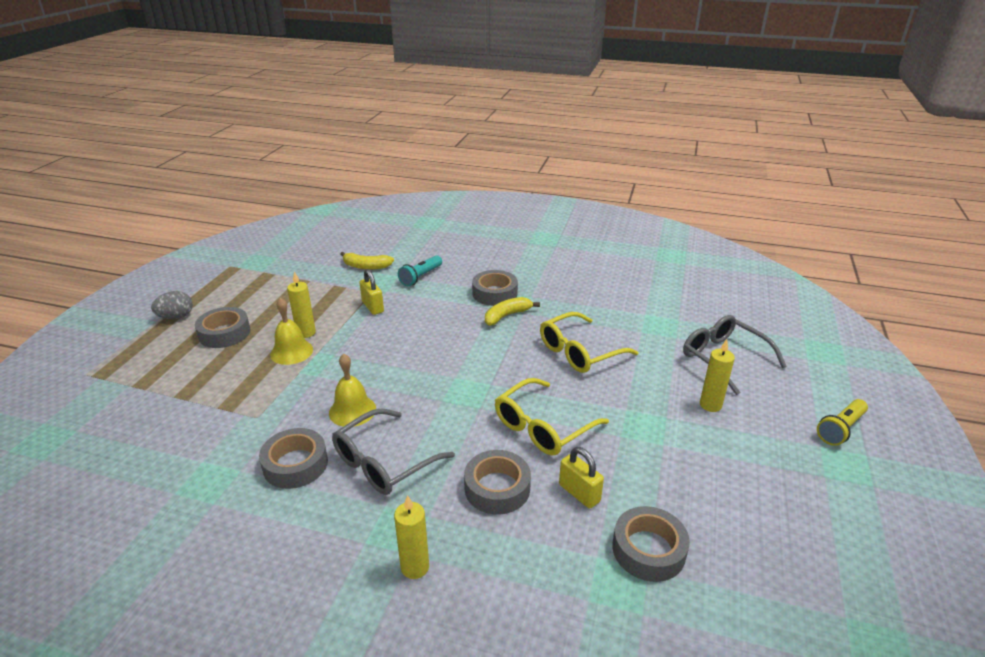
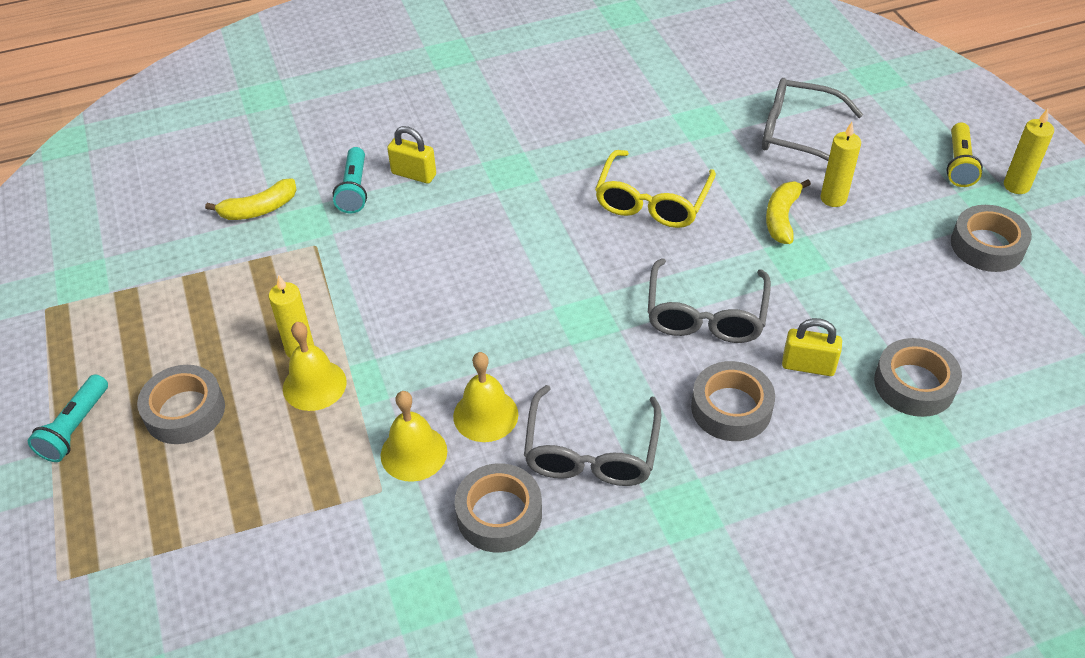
camera: 35 degrees left, 15 degrees up
(176, 317) = (75, 428): grey egg -> turquoise flashlight
(294, 408) = (414, 453): none -> yellow bell
(373, 307) = (343, 266): yellow padlock -> yellow padlock (414, 174)
(415, 567) = (741, 534): yellow candle -> yellow candle (1016, 186)
(494, 293) = (476, 168): grey tape -> grey tape (987, 245)
(507, 316) = (524, 194): yellow banana -> yellow banana (781, 218)
(543, 427) = (705, 314): yellow glasses -> grey glasses

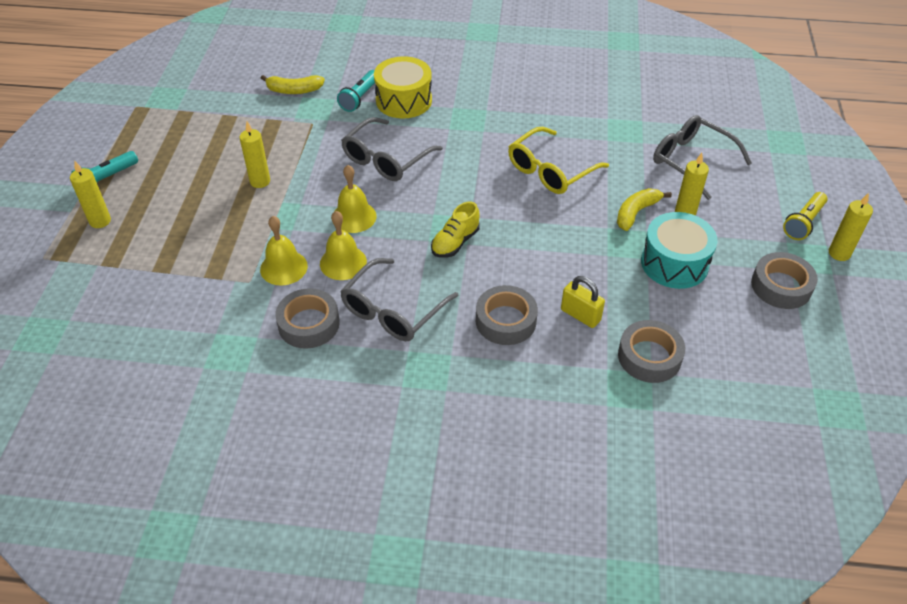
camera: 25 degrees right, 0 degrees up
(108, 492) = (100, 221): none -> yellow candle
(185, 411) = (171, 192): grey tape -> none
(314, 385) = (254, 205): yellow bell -> yellow bell (354, 217)
(414, 174) = (404, 100): yellow padlock -> yellow drum
(604, 334) = (455, 242): none -> yellow shoe
(705, 314) = (533, 255): grey glasses -> grey glasses (386, 159)
(863, 262) = (674, 263): none -> turquoise drum

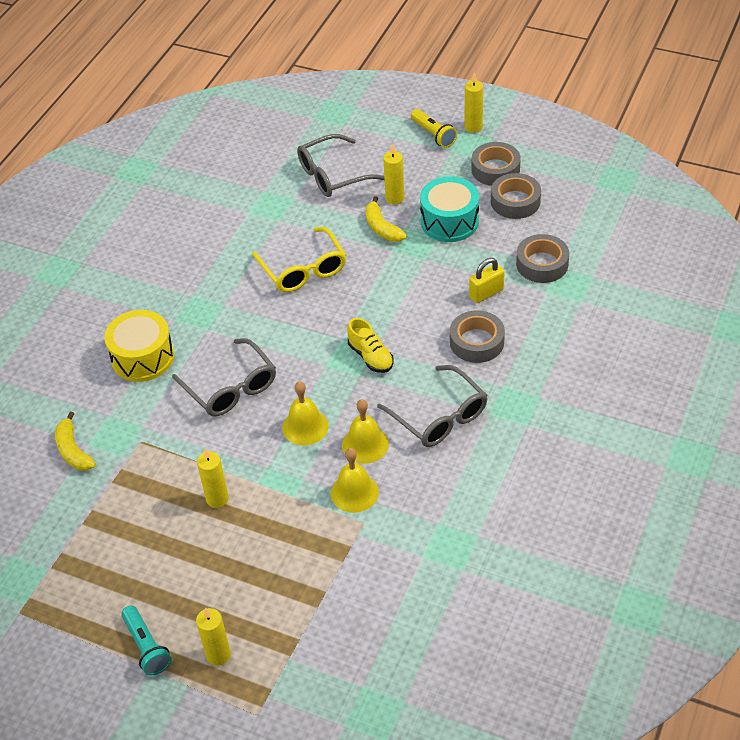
camera: 70 degrees left, 0 degrees up
(294, 90) = (73, 450): yellow banana -> yellow banana turned 135 degrees clockwise
(309, 324) = (435, 481): grey tape -> grey tape (515, 201)
(360, 97) = (118, 393): turquoise flashlight -> none

